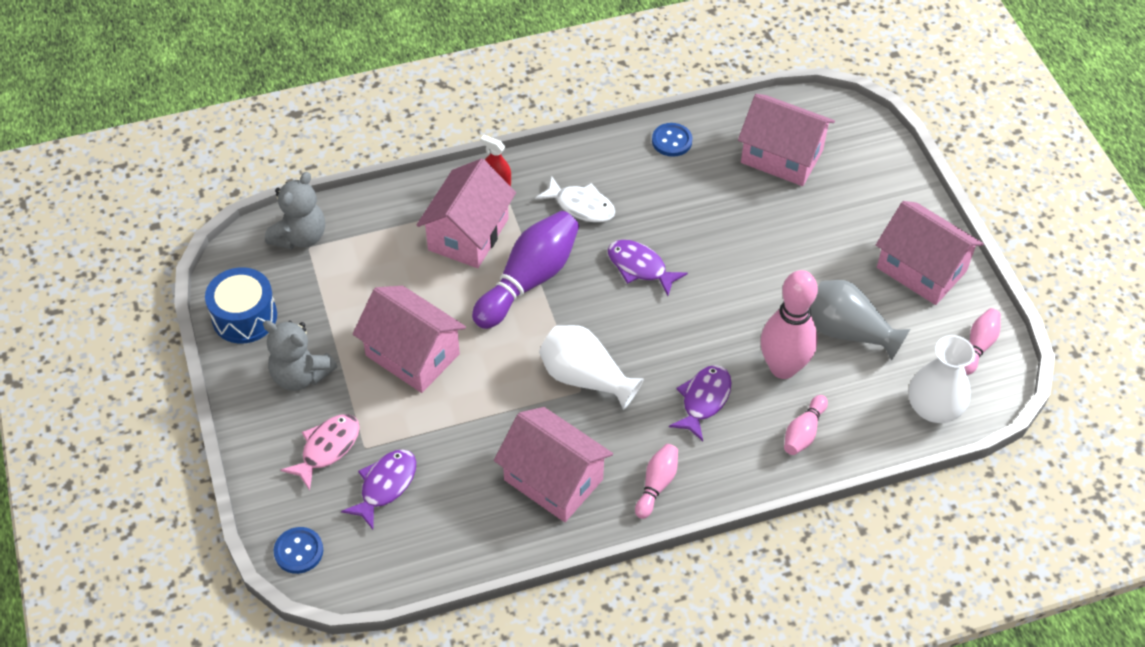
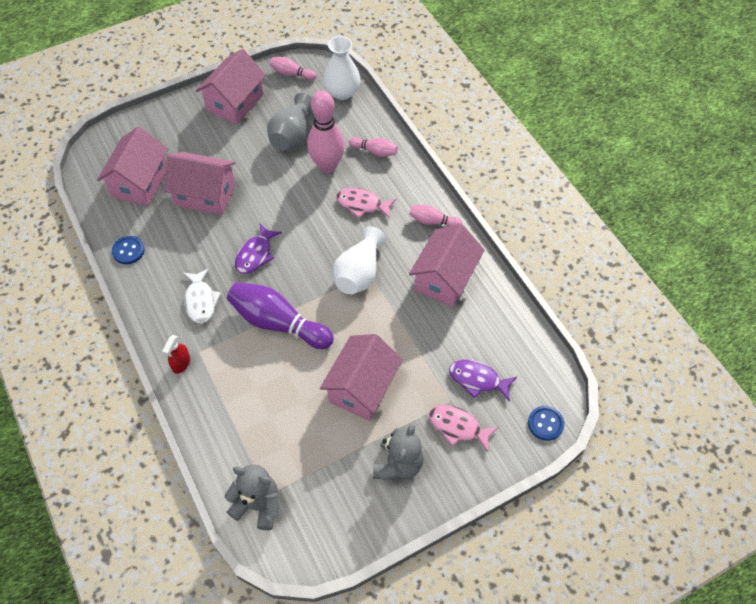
camera: 100 degrees left, 5 degrees up
(244, 316) = (350, 526): blue drum -> none
(468, 234) = (238, 373): pink house -> pink house (205, 194)
(581, 206) = (200, 300): white fish -> white fish turned 150 degrees clockwise
(703, 400) = (362, 204): purple fish -> pink fish

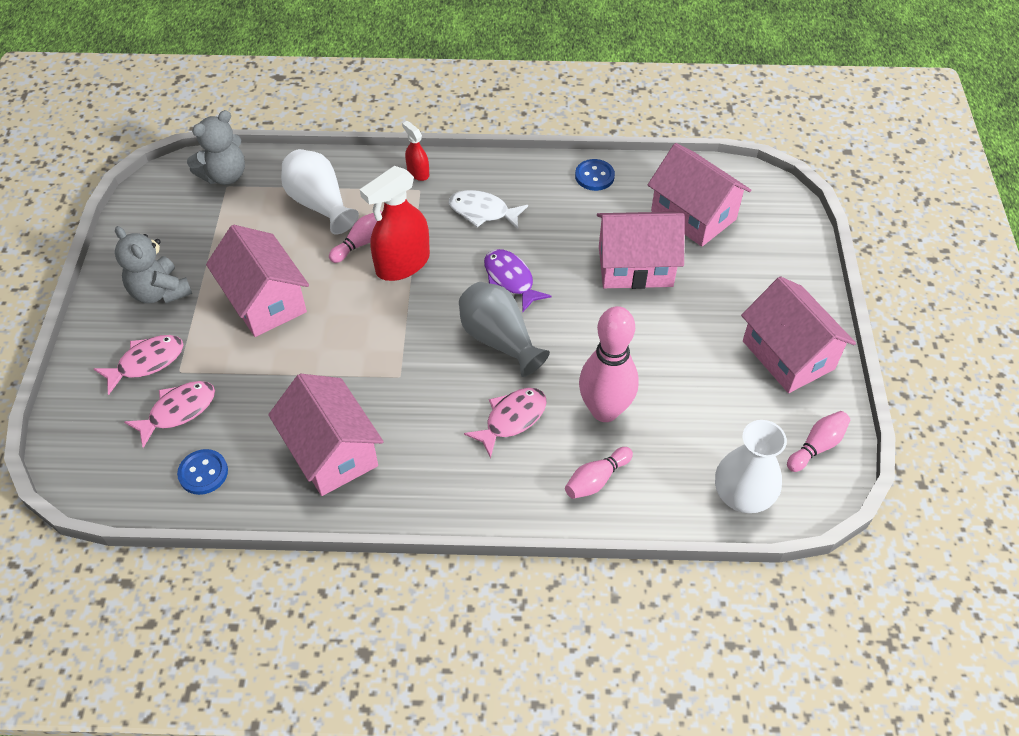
camera: 120 degrees right, 5 degrees down
(205, 194) = (635, 266): pink house -> pink house turned 45 degrees clockwise
(278, 323) = (402, 264): purple bowling pin -> red spray bottle
(292, 135) = (686, 394): grey vase -> grey vase (499, 340)
(359, 273) = (409, 366): white vase -> white vase (320, 204)
(433, 221) = (427, 487): pink bowling pin -> pink bowling pin (361, 243)
(478, 380) = (178, 411): purple fish -> pink fish
(545, 423) = (71, 447): blue button -> blue button (203, 473)

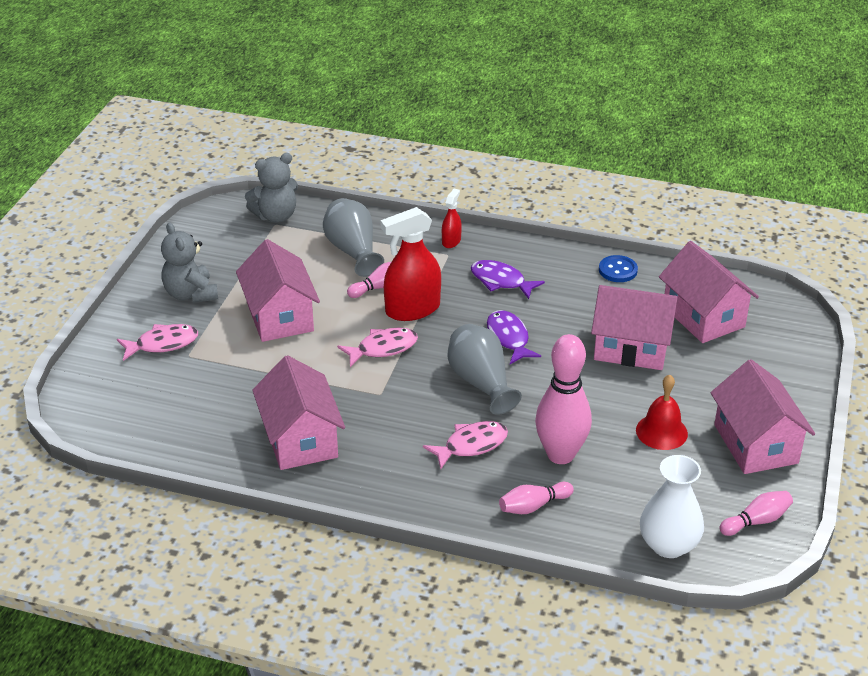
camera: 15 degrees right, 15 degrees down
(178, 411) = (178, 384): pink fish -> pink fish (383, 348)
(203, 473) = (184, 433): blue button -> none
(320, 204) = (353, 251): white vase -> grey vase
(418, 173) = (451, 241): red spray bottle -> red spray bottle turned 45 degrees clockwise
(483, 212) = (501, 281): white fish -> purple fish
(694, 360) = (661, 432): none -> red bell

